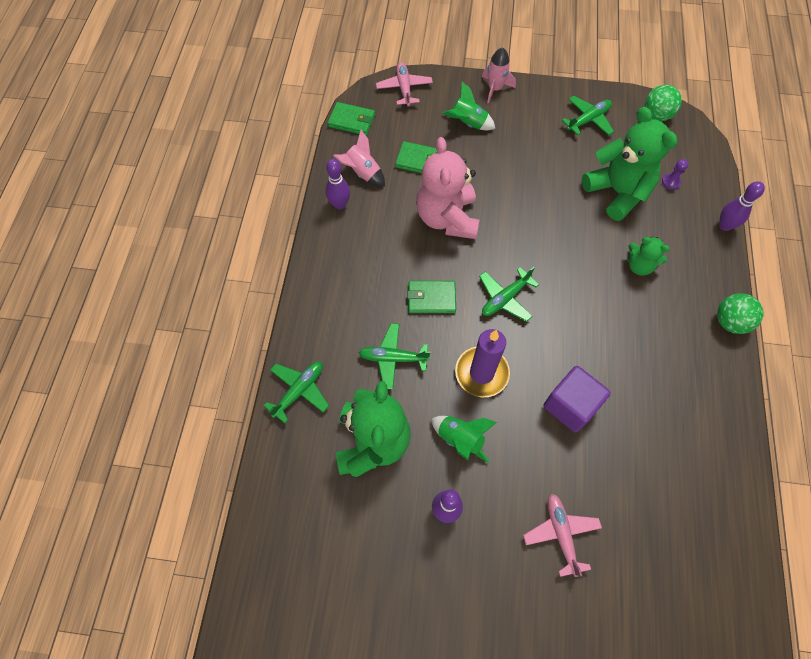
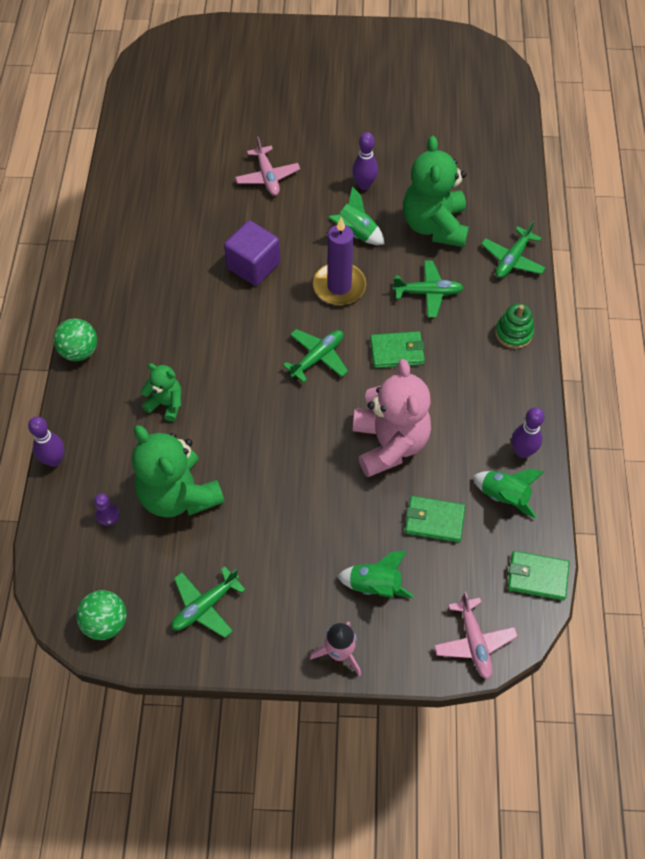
camera: 175 degrees right, 5 degrees down
(320, 308) = (513, 333): none -> green stacking toy
(362, 173) = (504, 496): pink rocket -> green rocket

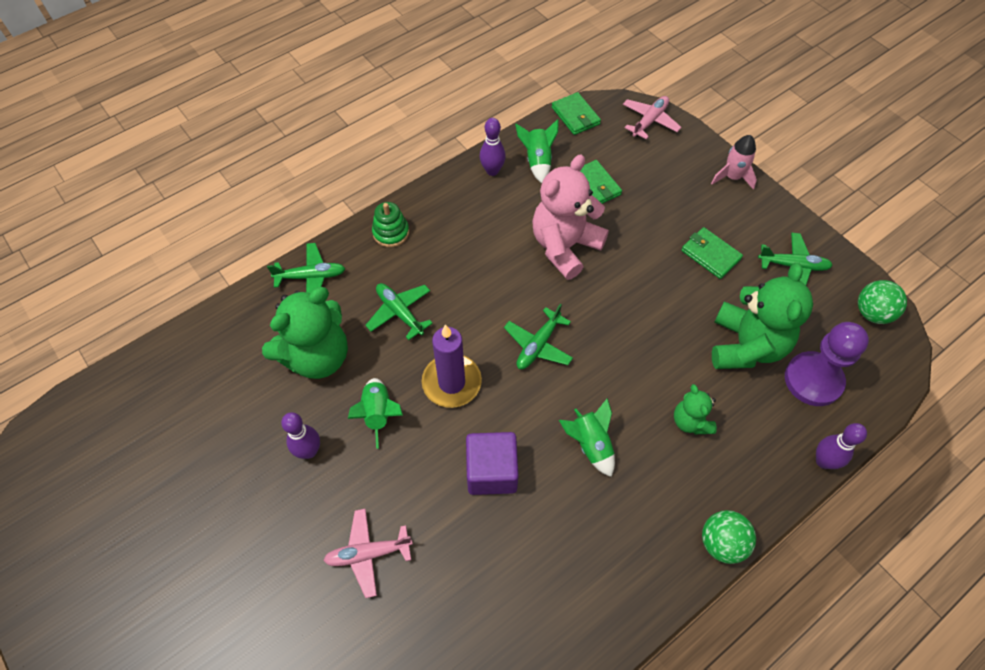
camera: 130 degrees left, 0 degrees up
(107, 515) = (813, 380): purple pawn -> purple pawn, size x2.45
(267, 177) = (368, 553): pink plane -> pink plane turned 135 degrees counterclockwise
(317, 357) = (538, 345): green plane -> green plane turned 60 degrees counterclockwise
(375, 585) = (672, 187): green rocket -> green rocket (590, 444)
(397, 352) = (479, 295): green wallet -> green wallet (710, 255)

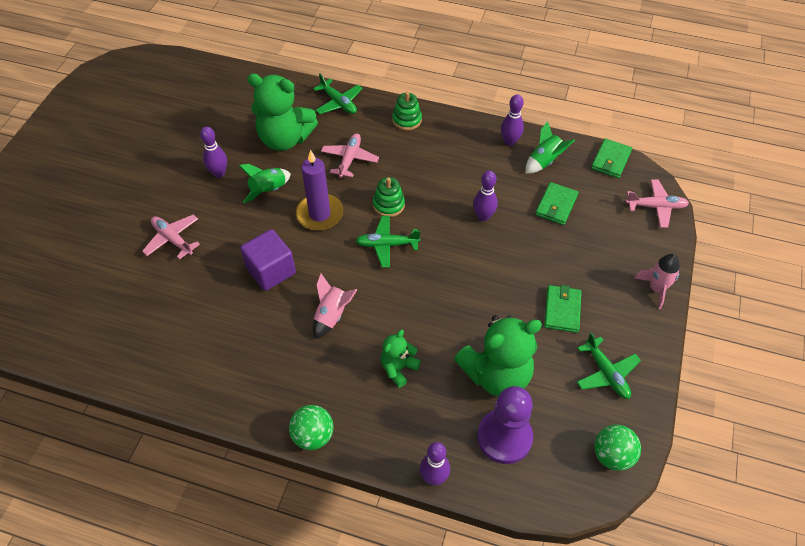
camera: 55 degrees right, 5 degrees down
(400, 312) = (349, 159): green plane -> pink plane
(489, 314) = (388, 204): none -> green stacking toy
(564, 246) = (483, 216): pink teddy bear -> purple bowling pin
(590, 444) = (332, 315): green rocket -> pink rocket

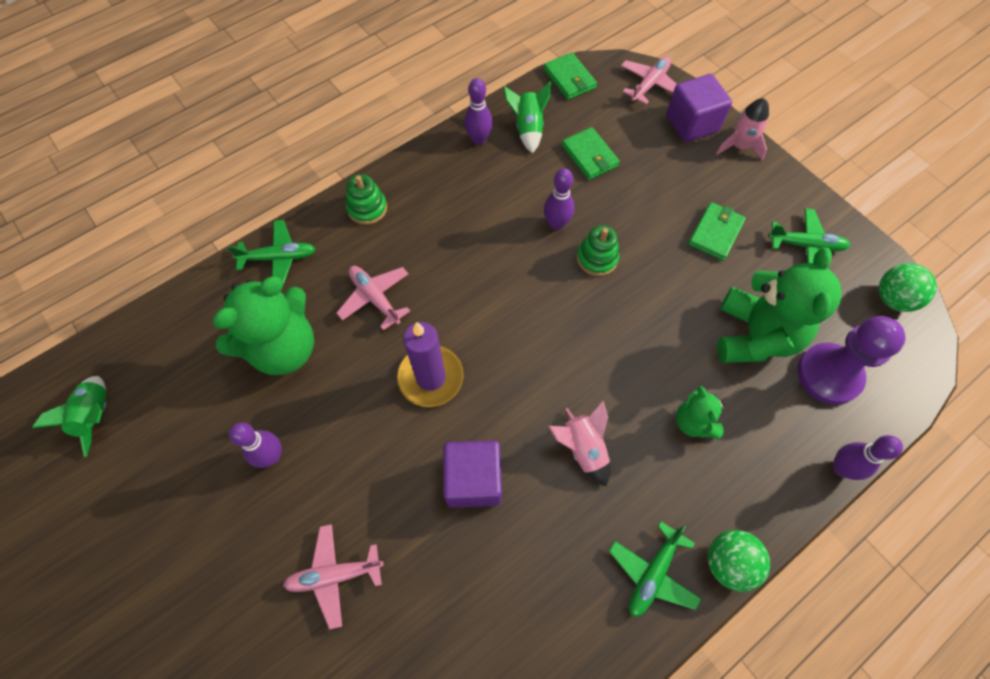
camera: 55 degrees left, 10 degrees up
(268, 191) = (349, 413): green rocket -> green rocket (97, 416)
(387, 245) = (526, 335): green plane -> green plane (652, 573)
(388, 204) = (472, 299): green stacking toy -> green stacking toy (597, 258)
(562, 310) = (715, 233): green wallet -> green wallet turned 75 degrees clockwise
(647, 249) = (692, 123): none -> purple cube

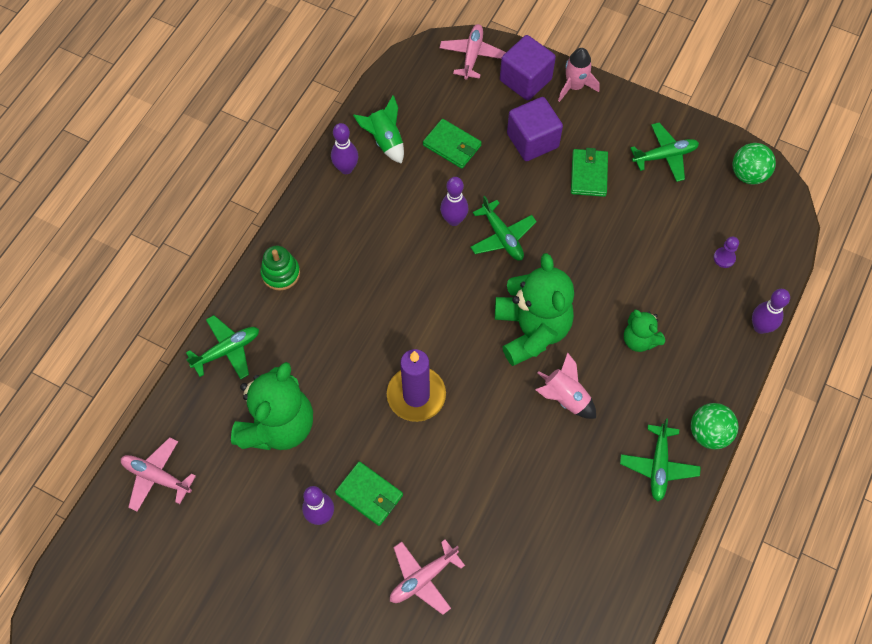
camera: 25 degrees left, 0 degrees up
(97, 416) = (150, 551): green rocket -> none
(375, 298) = (333, 349): pink plane -> pink plane (157, 477)
(473, 480) = (492, 459): purple cube -> purple cube (532, 140)
(569, 79) = (398, 77): green wallet -> green wallet (369, 494)
(597, 258) = (502, 236): green stacking toy -> green plane
(754, 336) = (656, 250): green teddy bear -> green teddy bear (531, 330)
(829, 375) = (724, 258): purple pawn -> purple pawn, size x0.41

